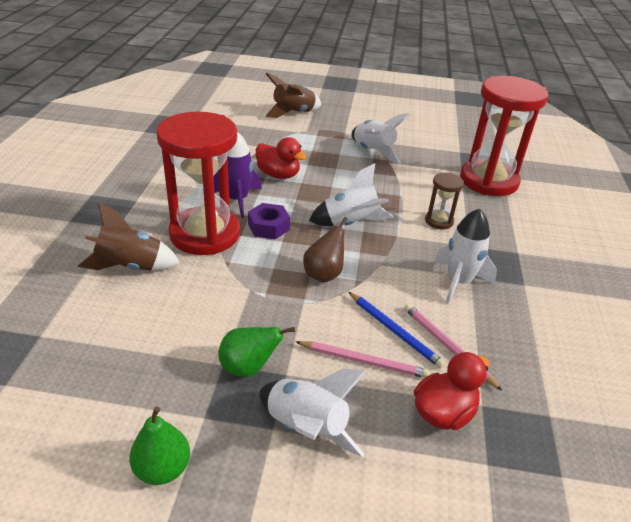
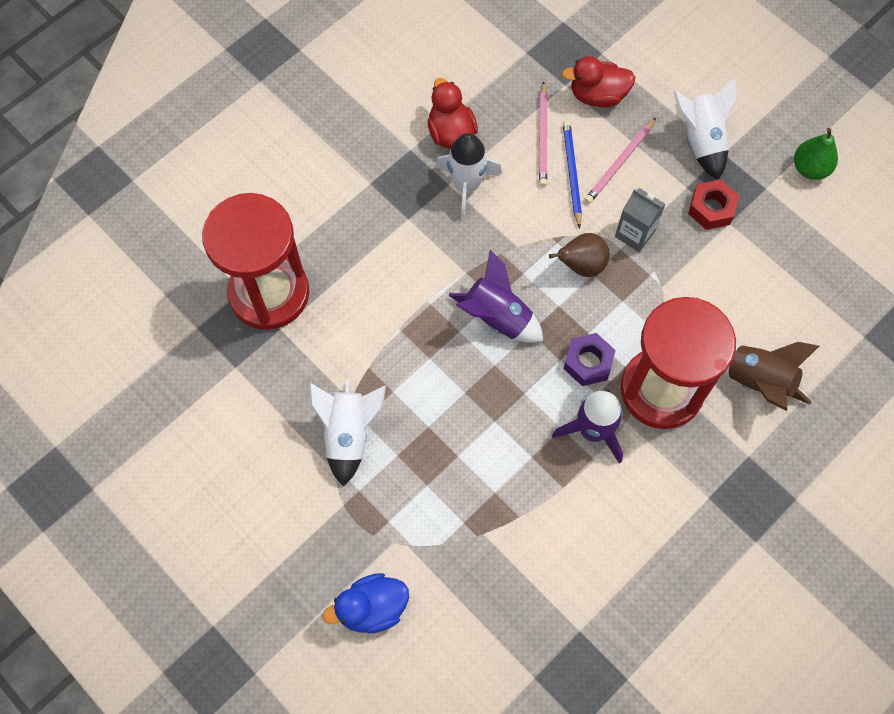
camera: 140 degrees left, 30 degrees up
(248, 367) = (711, 209): green pear -> red nut
(278, 175) = (511, 453): red duck -> red duck (451, 133)
(293, 113) = (372, 608): brown rocket -> blue duck
(302, 314) = (634, 234): none -> grey carton
(351, 223) = (497, 317): white rocket -> purple rocket
(364, 361) = (619, 163): pink pencil -> pink pencil turned 105 degrees counterclockwise
(439, 221) = (401, 266): brown hourglass -> none

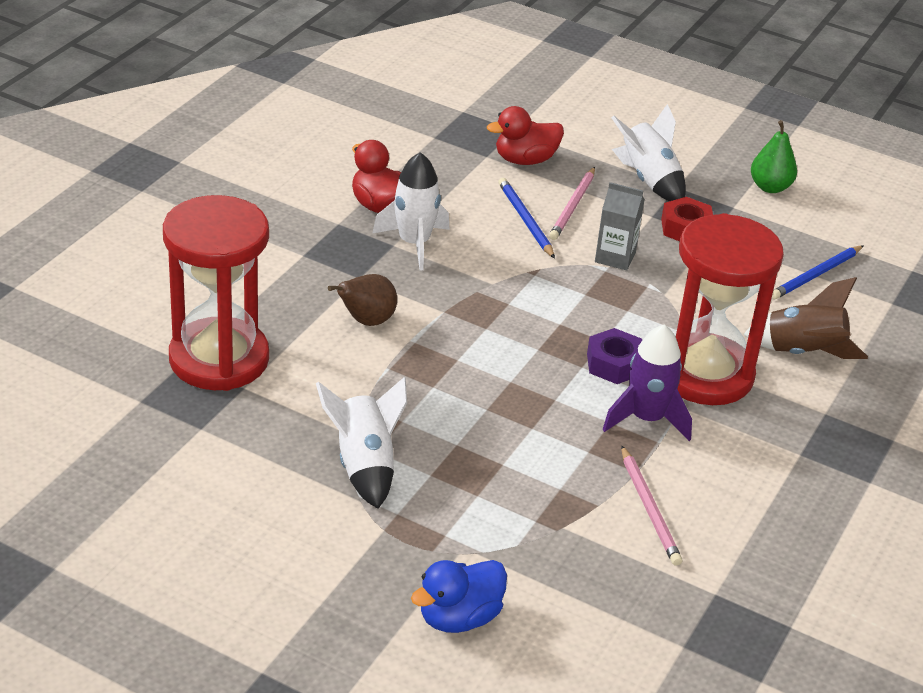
camera: 20 degrees left, 30 degrees down
(497, 317) = (496, 342): purple rocket -> none
(543, 137) = (481, 197): pink pencil -> pink pencil (649, 509)
(581, 265) = (569, 289): brown pear -> brown pear (366, 321)
(807, 289) = (816, 275): none -> blue pencil

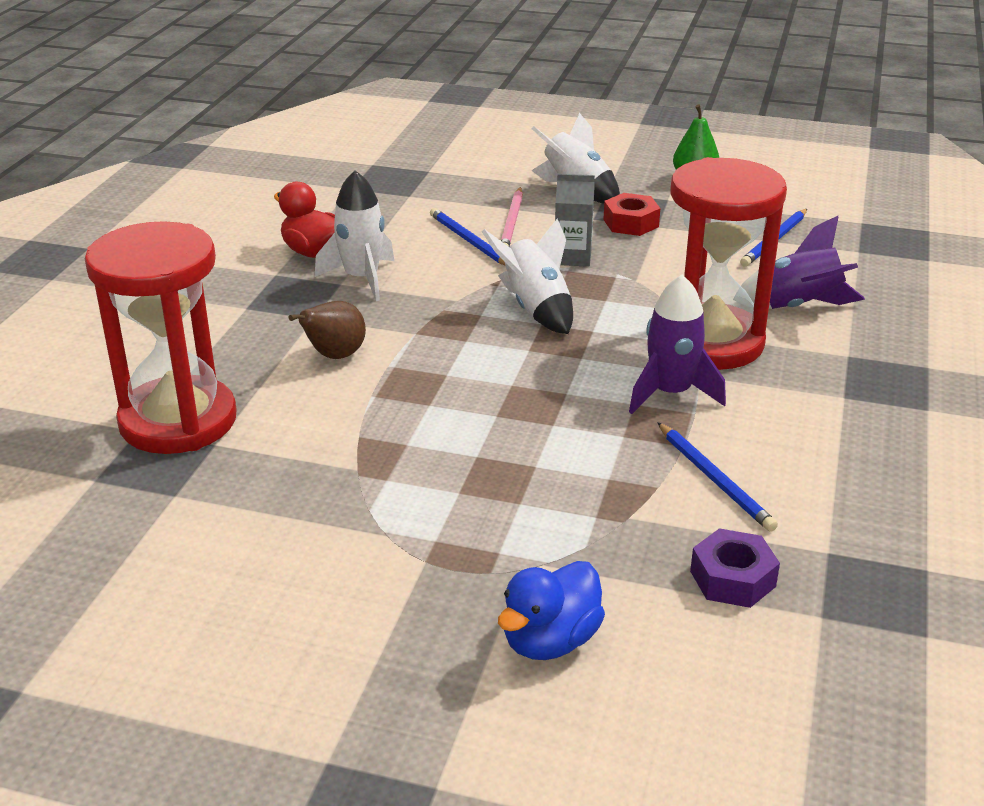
camera: 10 degrees left, 5 degrees down
(364, 465) = (380, 497): white rocket -> white rocket (536, 309)
(525, 160) = (449, 193): red duck -> none
(614, 364) = (613, 349): purple nut -> purple nut (732, 579)
(649, 509) = (714, 479): pink pencil -> blue pencil
(803, 353) = (797, 307): brown rocket -> purple rocket

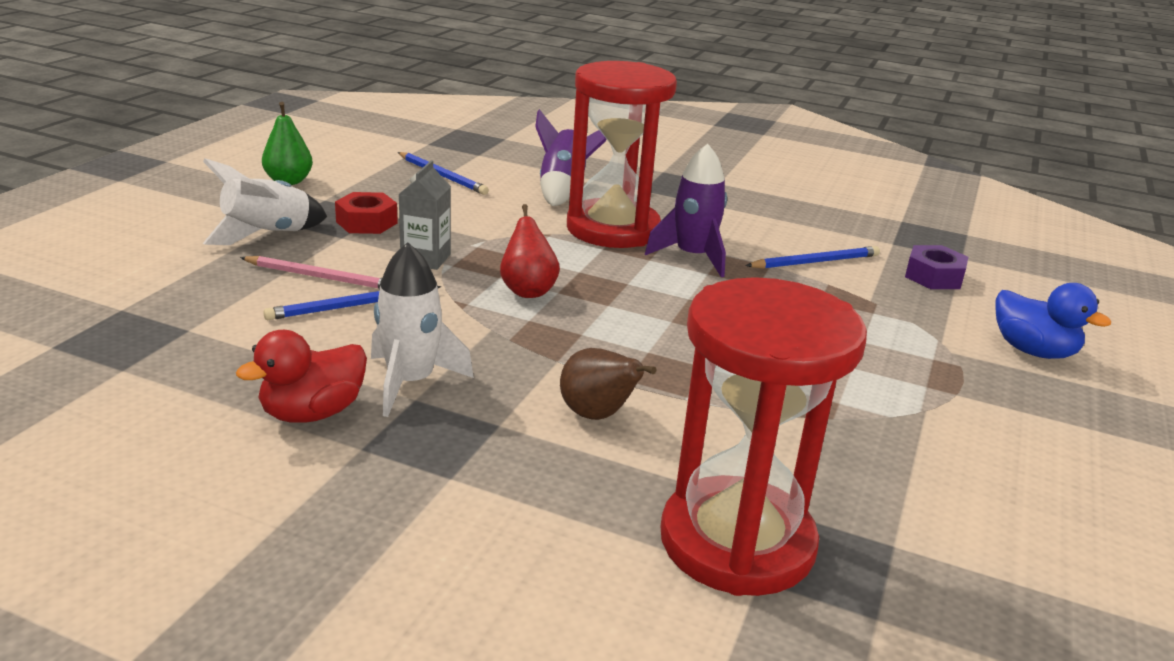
camera: 85 degrees left, 5 degrees down
(536, 309) = (527, 291): white rocket -> red pear

